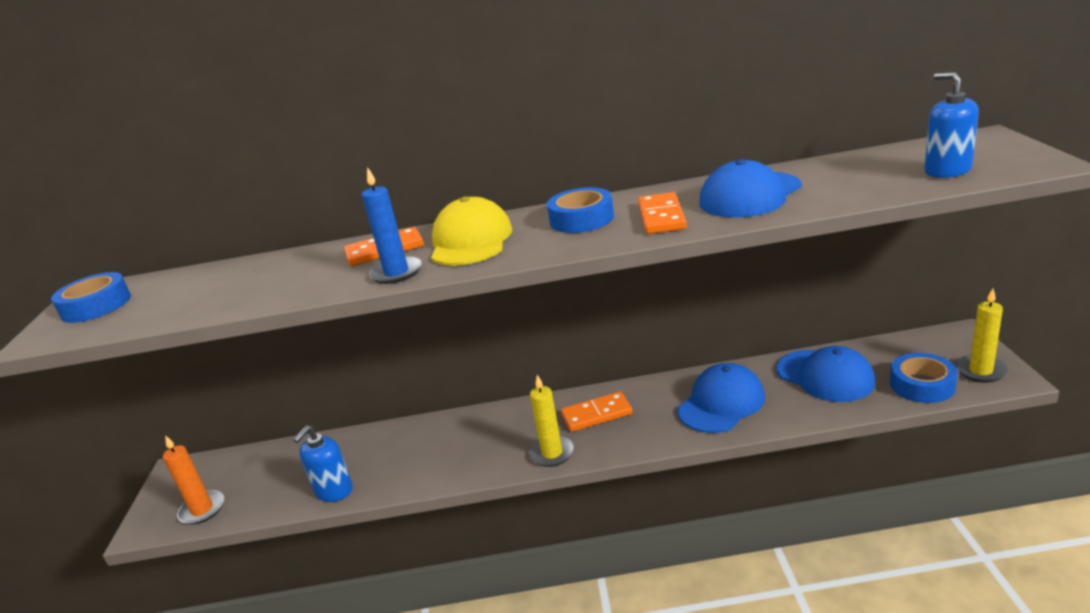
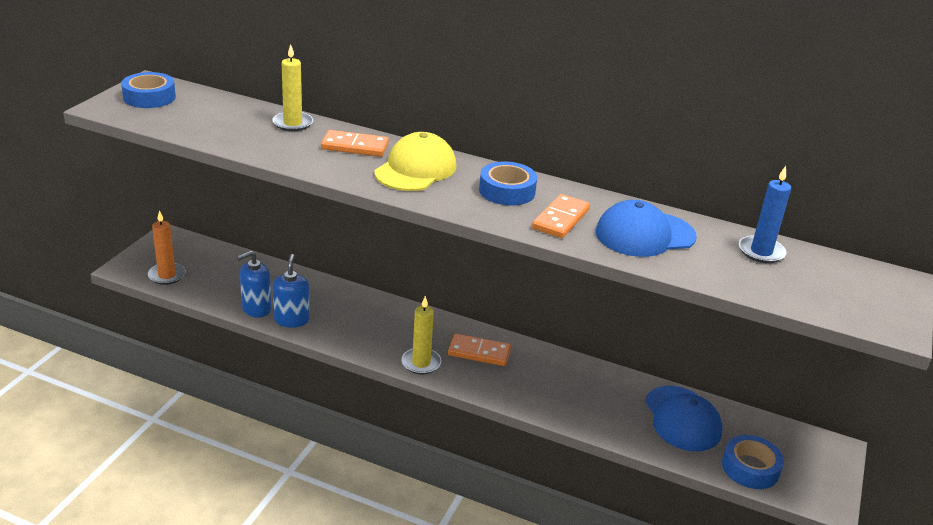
camera: 20 degrees right, 5 degrees up
(396, 273) = (343, 170): blue candle -> blue candle (761, 252)
(721, 403) = (578, 395): blue cap -> none
(947, 171) = (815, 293): blue soap dispenser -> blue soap dispenser (292, 320)
(980, 371) = (812, 484): yellow candle -> yellow candle (292, 123)

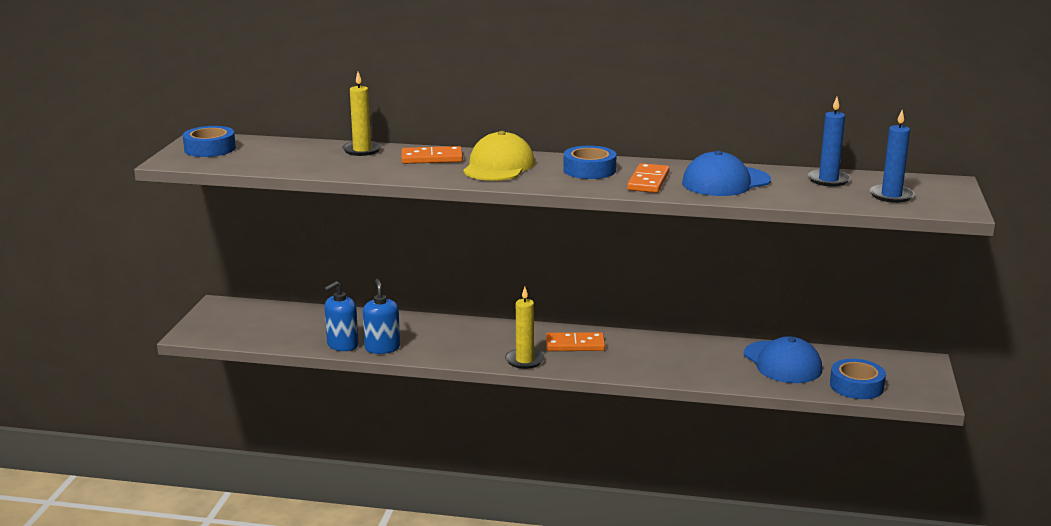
camera: 10 degrees left, 10 degrees down
(167, 275) = (237, 333): orange candle -> none
(823, 290) = (891, 196): none -> blue candle

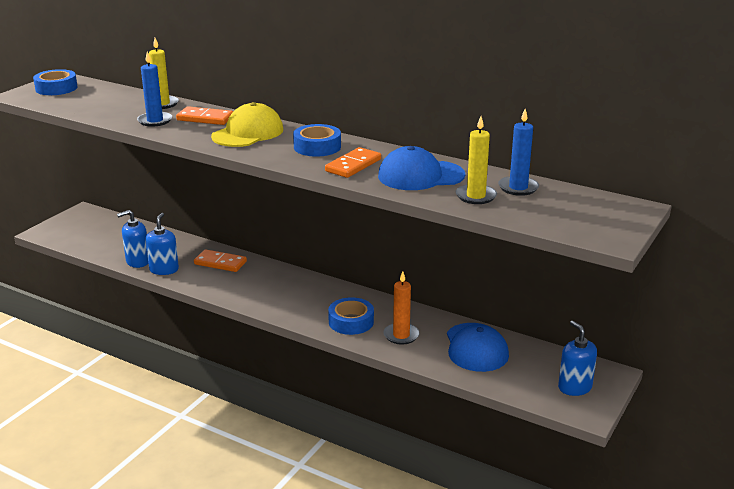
camera: 20 degrees right, 5 degrees up
(524, 360) = (261, 302): yellow candle -> yellow candle (476, 196)
(575, 345) = (313, 295): orange domino -> orange domino (220, 263)
(700, 365) = (401, 335): none -> orange candle
(856, 386) = (525, 385): blue tape -> blue tape (351, 322)
(891, 196) = (560, 213): blue candle -> blue candle (155, 121)
(902, 379) = (574, 387): none -> blue soap dispenser

